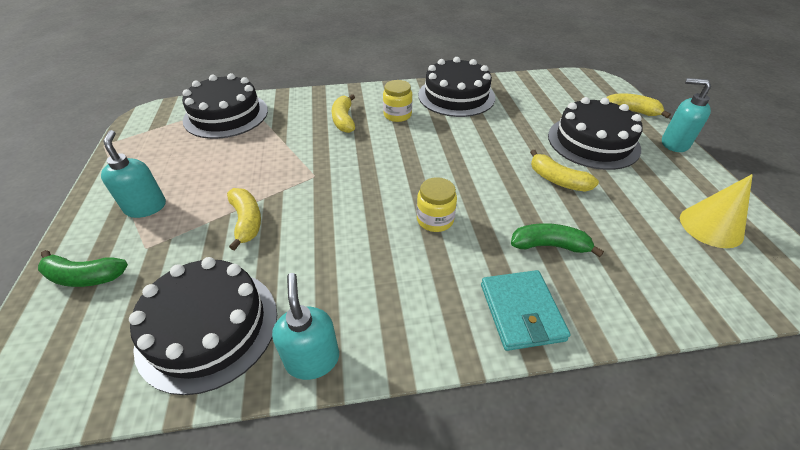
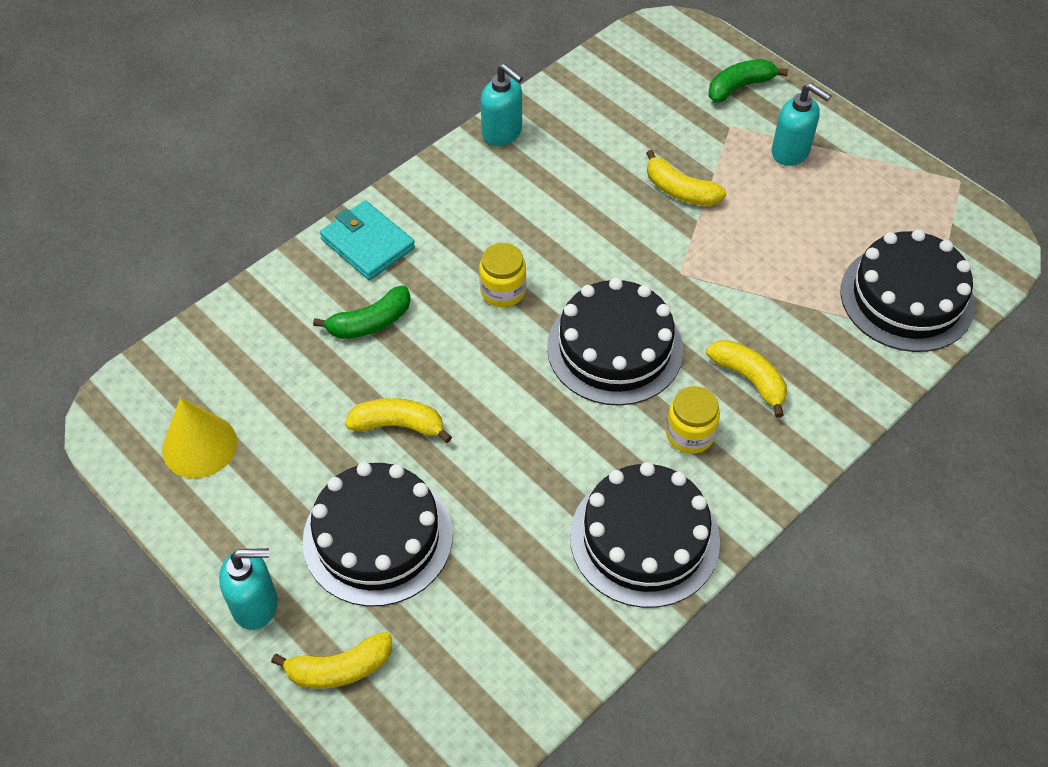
camera: 145 degrees right, 10 degrees up
(208, 327) = (598, 110): black cake -> black cake (615, 348)

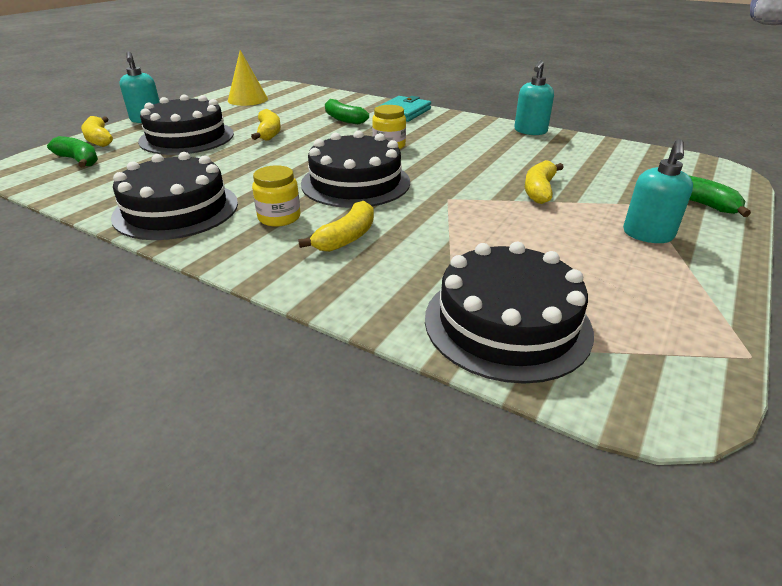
camera: 75 degrees right, 20 degrees down
(433, 682) = (79, 160): none -> green banana

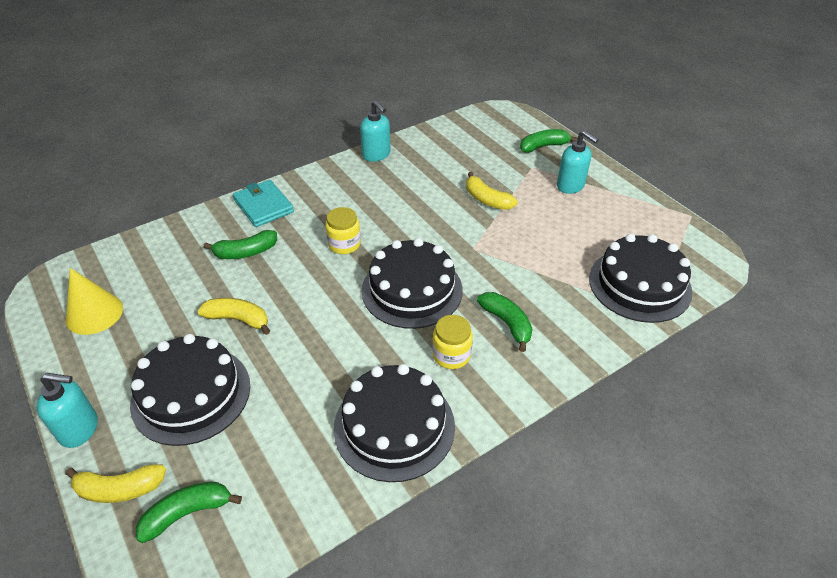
camera: 65 degrees left, 10 degrees up
(346, 238) = (507, 323): yellow banana -> green banana

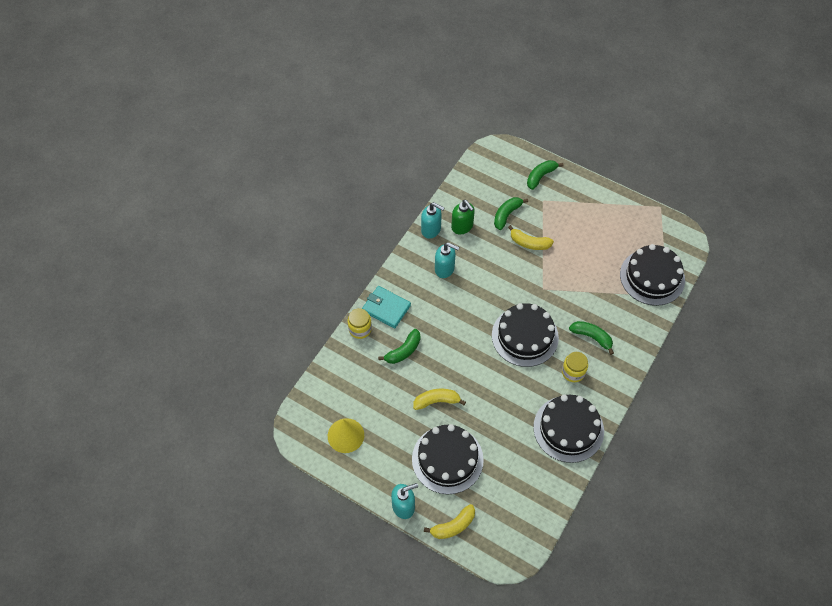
camera: 25 degrees left, 15 degrees up
(187, 513) = (497, 521): green banana -> green banana (506, 215)
(344, 244) = (461, 318): yellow jar -> yellow jar (360, 329)
(415, 162) = (462, 227): none -> green soap dispenser
(570, 186) = (576, 209): turquoise soap dispenser -> turquoise soap dispenser (445, 269)

